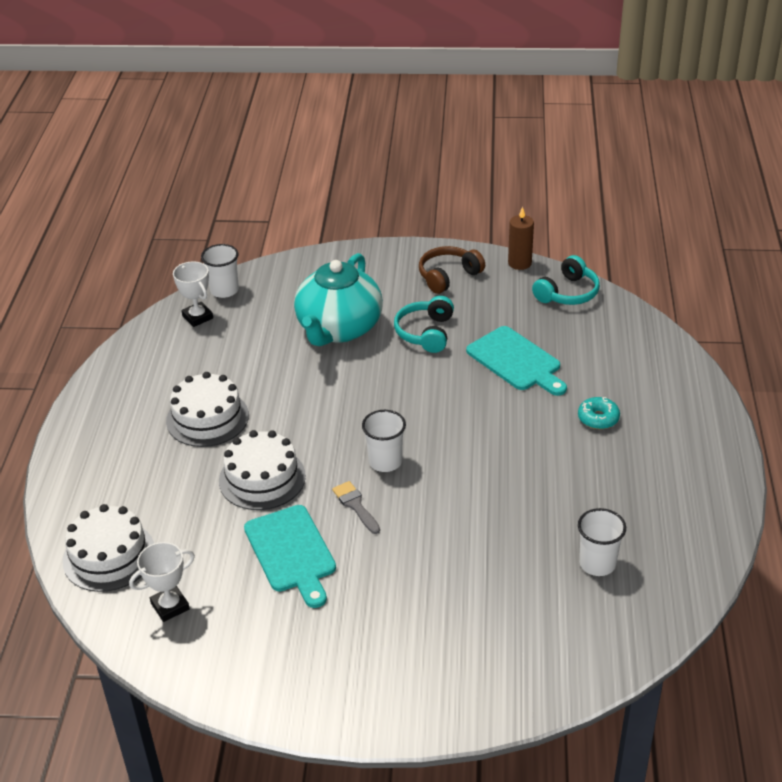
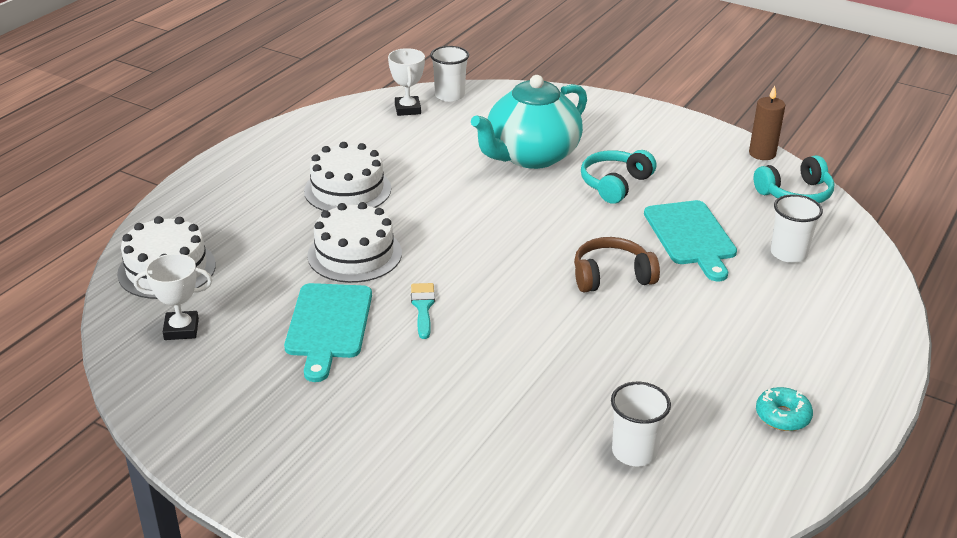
camera: 25 degrees right, 5 degrees down
(355, 505) = (423, 307): grey brush -> turquoise brush
(385, 461) = (483, 279): white cup -> white cup (788, 253)
(448, 276) = (677, 144): brown headphones -> brown headphones (611, 276)
(598, 418) = (742, 316): turquoise donut -> turquoise donut (782, 416)

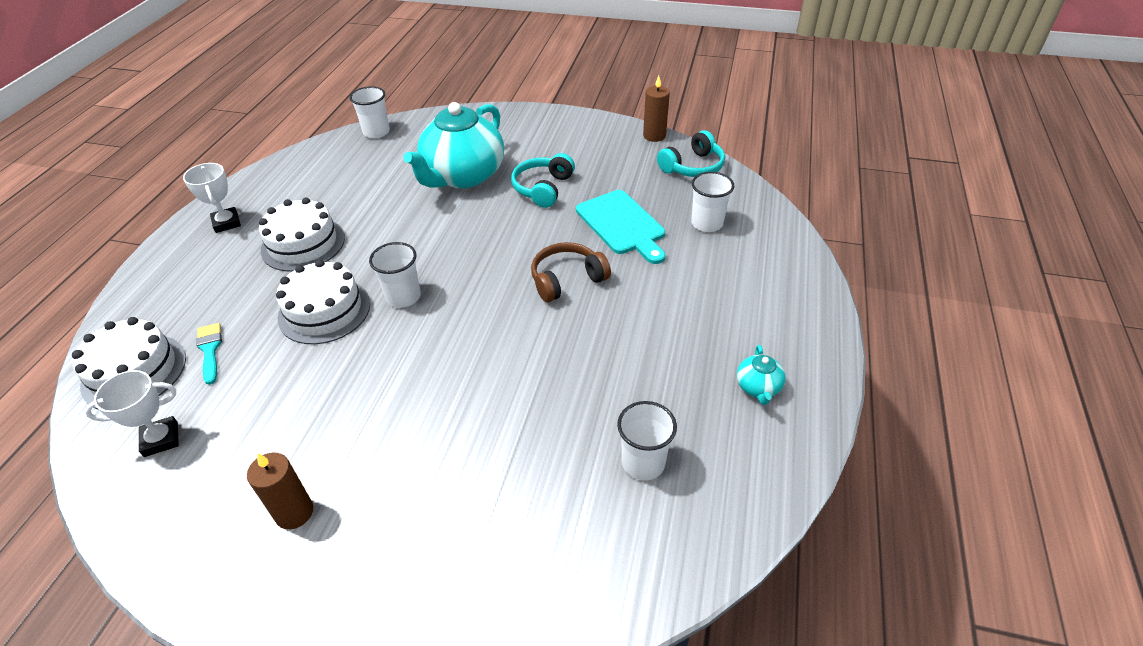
camera: 15 degrees left, 10 degrees up
(288, 413) = (294, 512): none -> brown candle
(328, 325) = (314, 396): turquoise cutting board -> none
(407, 109) = (341, 152): white trophy -> white trophy (226, 223)
(423, 307) = (403, 353): turquoise brush -> turquoise brush (210, 350)
(436, 258) = (403, 297): none -> white cup
(782, 416) = (758, 387): turquoise donut -> turquoise teapot

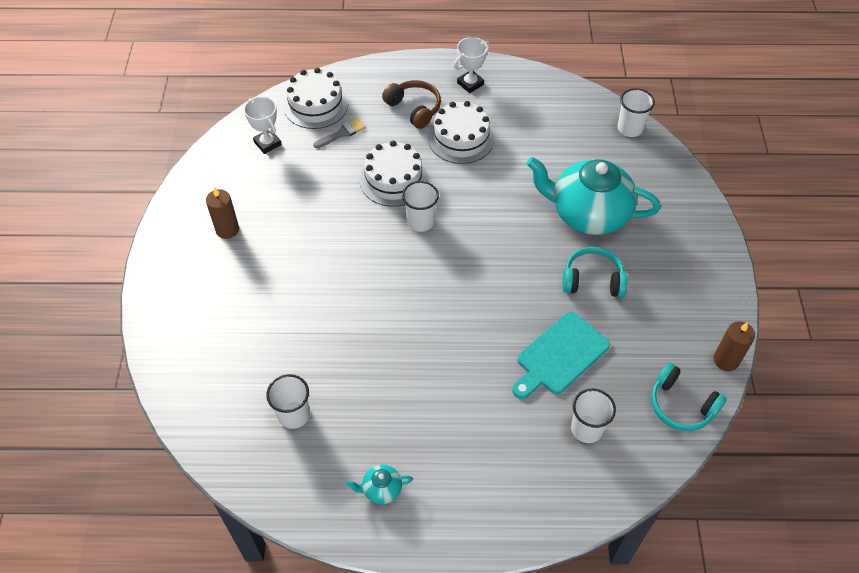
camera: 75 degrees right, 10 degrees up
(210, 350) = (342, 133): turquoise brush -> grey brush
(567, 279) = (471, 327): brown headphones -> brown headphones (414, 109)

